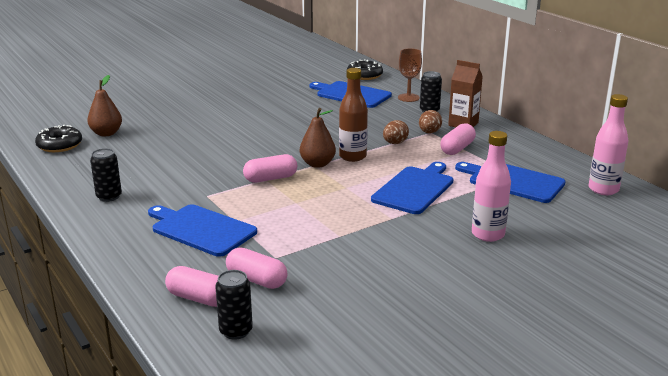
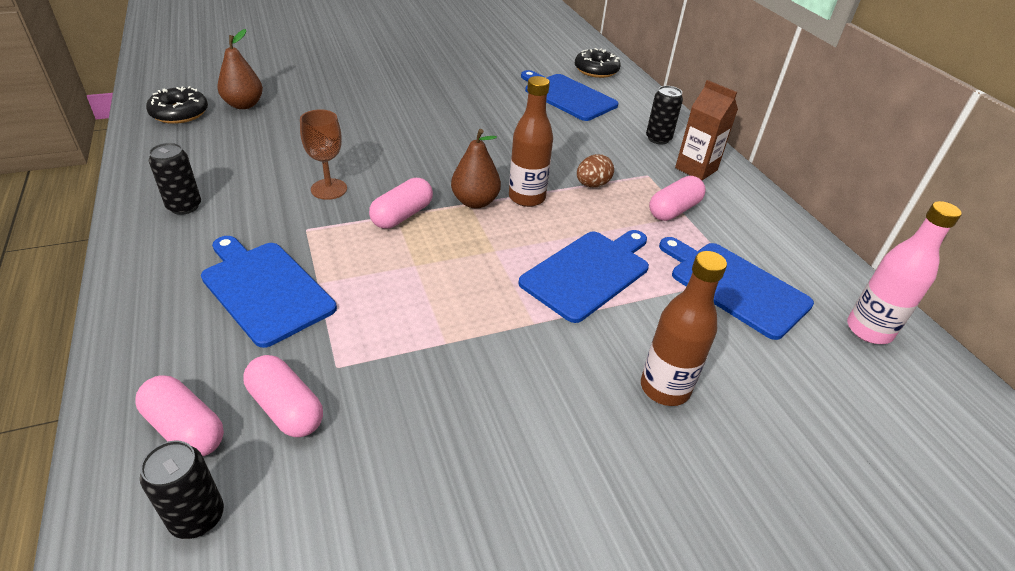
camera: 10 degrees right, 15 degrees up
(270, 178) = (402, 215): pink capsule -> pink capsule turned 45 degrees counterclockwise
(408, 98) = (638, 113): brown goblet -> brown goblet (329, 189)
(429, 132) = (645, 175): brown egg -> none
(488, 234) = (664, 388): pink bottle -> brown bottle

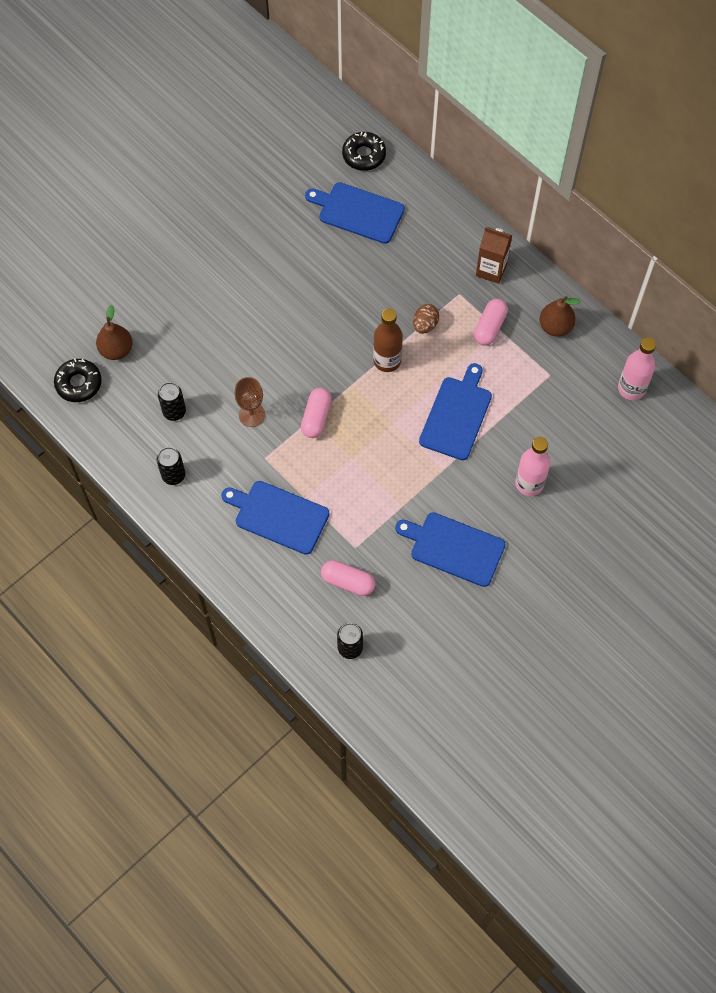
camera: 20 degrees left, 25 degrees up
(185, 429) = (309, 613): pink capsule -> none
(475, 202) = (355, 381): brown pear -> brown pear (555, 327)
(658, 139) = (451, 242): black can -> black can (174, 411)
(664, 388) = (529, 483): brown bottle -> pink bottle
(735, 286) = (547, 386): blue cutting board -> blue cutting board (454, 548)

